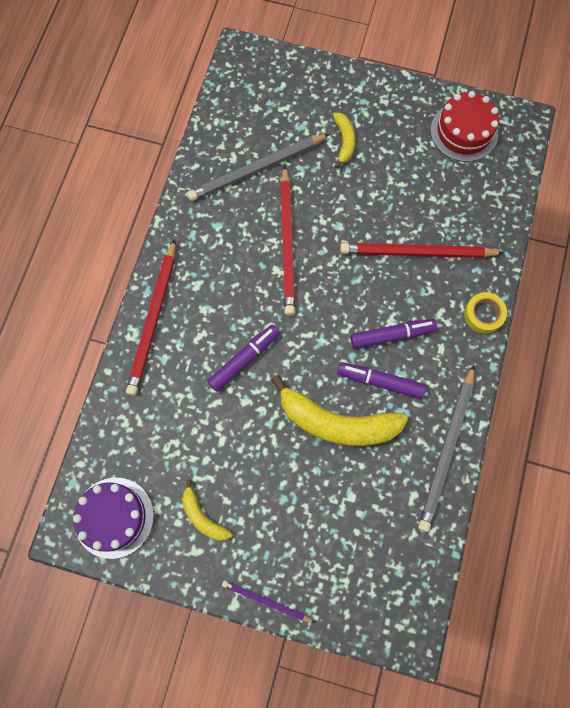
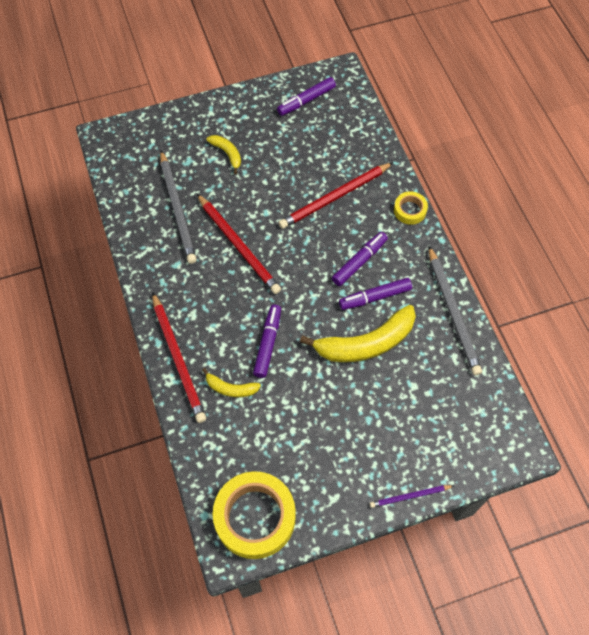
camera: 35 degrees left, 10 degrees down
(114, 517) = (255, 517): purple cake -> yellow tape
(202, 516) = (320, 471): yellow banana -> yellow banana (231, 388)
(257, 169) = (177, 208): grey pencil -> grey pencil turned 45 degrees counterclockwise
(464, 131) = (306, 101): red cake -> purple marker

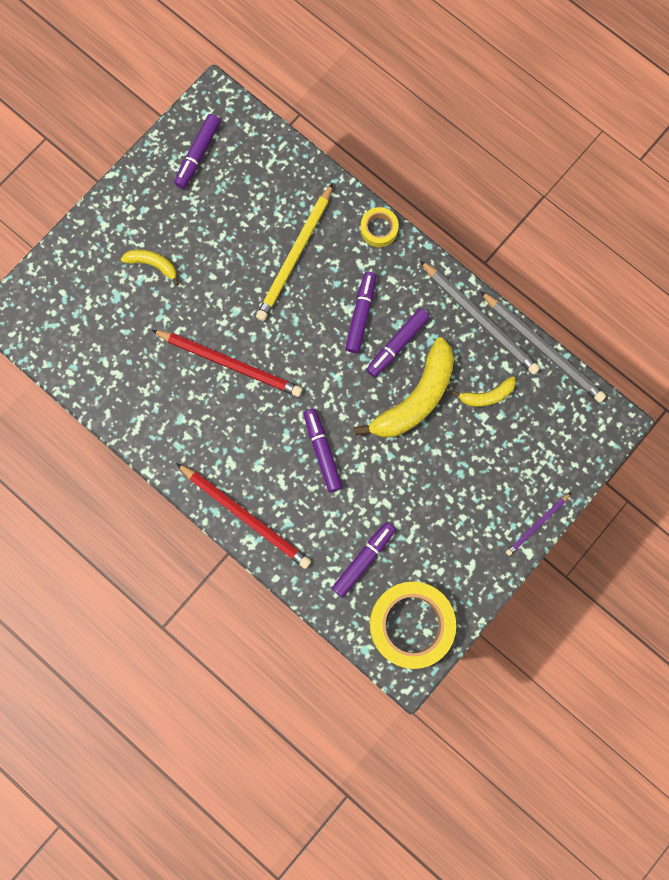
camera: 30 degrees left, 15 degrees up
(177, 208) = (141, 357): grey pencil -> grey pencil (542, 348)
(231, 388) = (314, 516): yellow banana -> yellow banana (487, 396)
(248, 443) = (363, 560): none -> purple marker
(335, 197) = (295, 255): red pencil -> yellow pencil

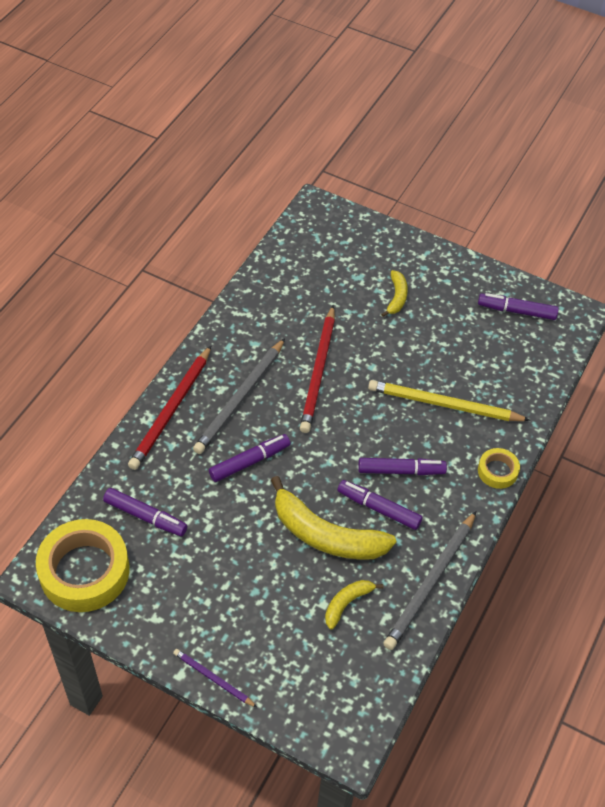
camera: 75 degrees right, 25 degrees down
(487, 396) = (347, 603): yellow banana -> yellow banana turned 75 degrees clockwise
(542, 348) = (417, 652): grey pencil -> grey pencil (240, 398)

